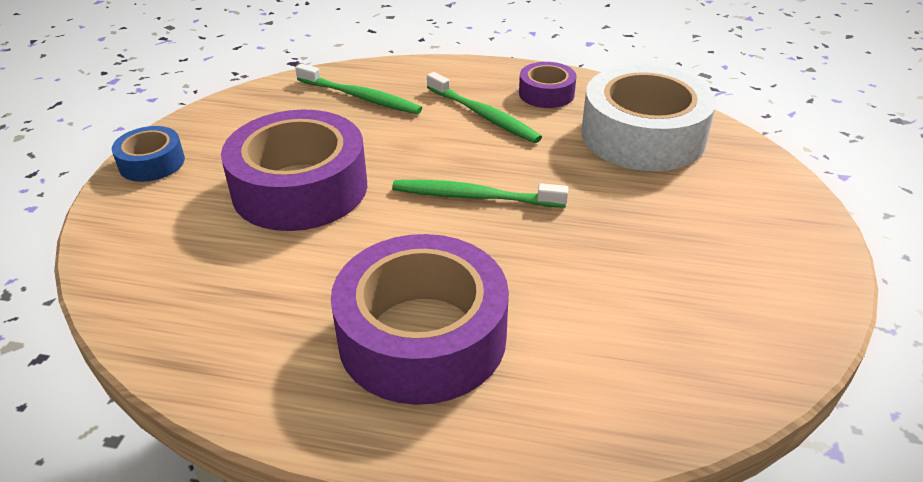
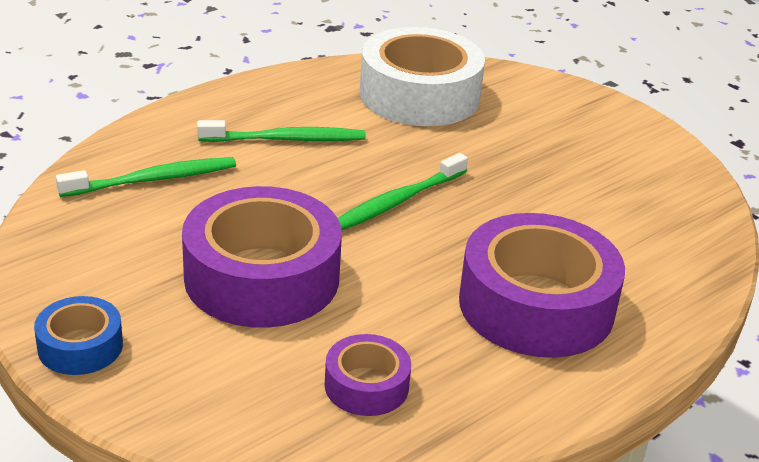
camera: 55 degrees left, 5 degrees down
(546, 93) = (298, 97): purple tape -> purple tape (366, 386)

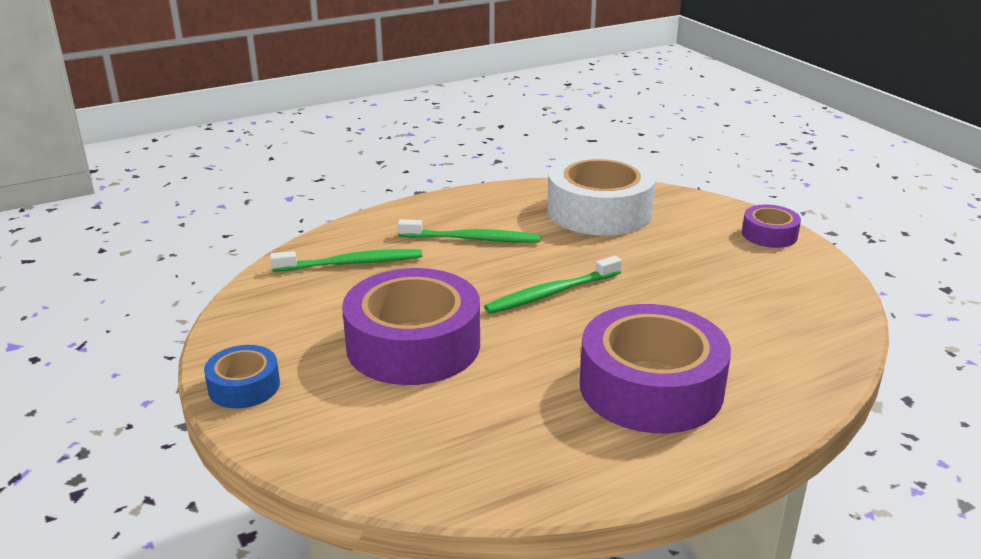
camera: 15 degrees right, 5 degrees down
(366, 386) = (473, 440): purple tape -> purple tape (769, 234)

